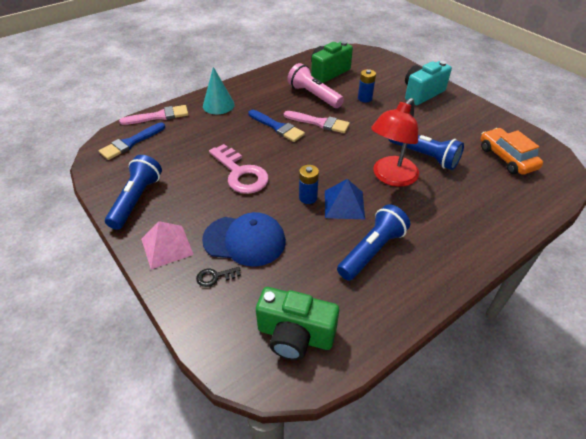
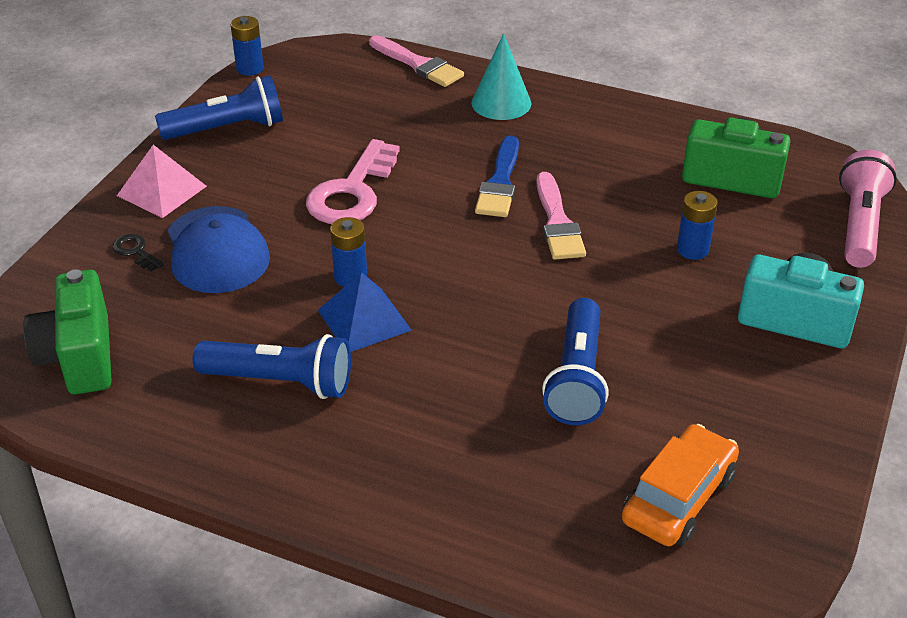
camera: 60 degrees right, 5 degrees down
(89, 172) = (250, 68): none -> blue battery
(130, 143) = (336, 70): blue brush -> none
(314, 95) = (635, 188): pink flashlight -> pink flashlight (859, 225)
(391, 177) = (477, 352): red lamp -> none

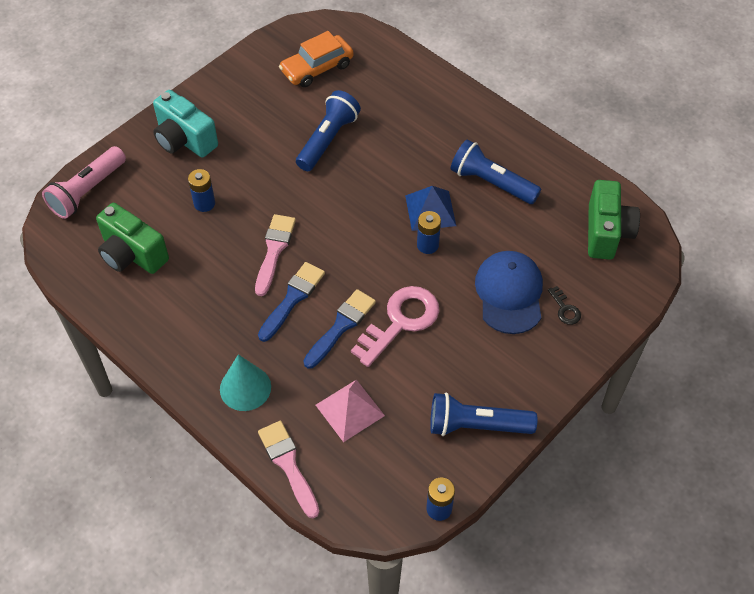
camera: 160 degrees left, 15 degrees up
(161, 190) = (539, 366): pink pyramid -> pink pyramid (350, 410)
(424, 172) = (341, 326): none -> blue brush

